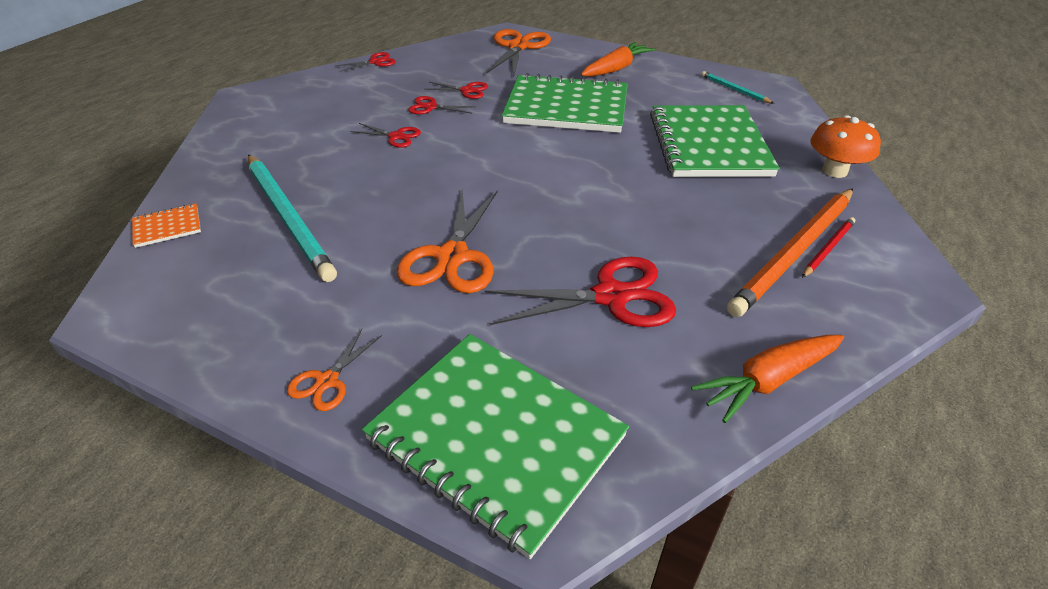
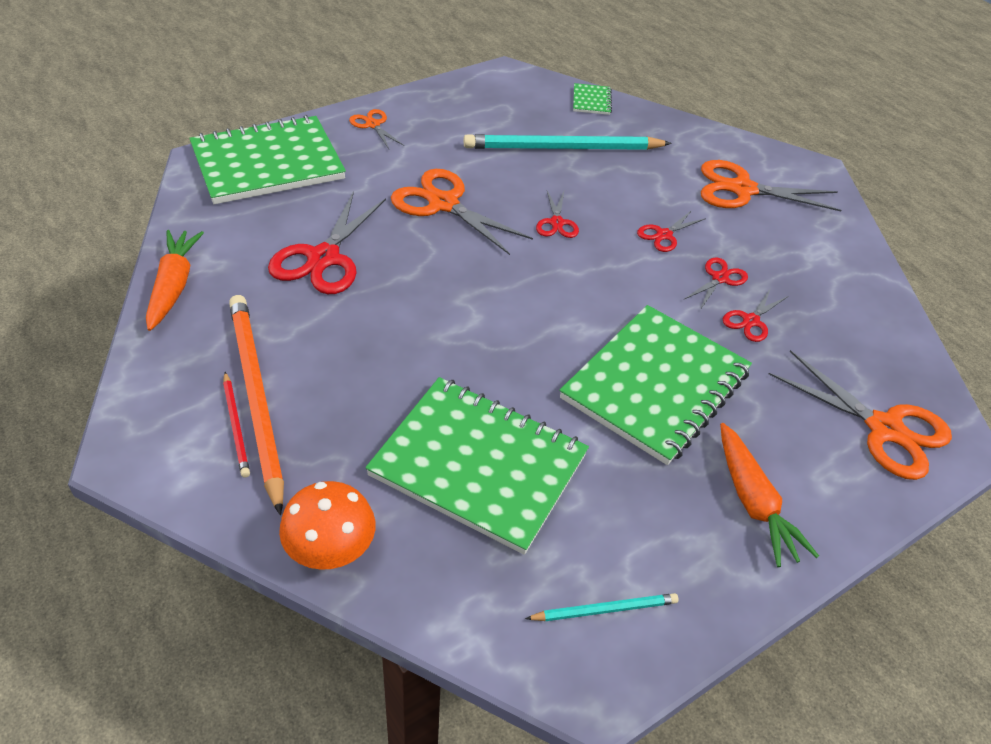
camera: 115 degrees right, 5 degrees up
(167, 227) = (591, 101): orange notebook -> green notebook
(298, 118) = (742, 189): none -> orange scissors
(375, 62) = (874, 276): red scissors -> red scissors (556, 223)

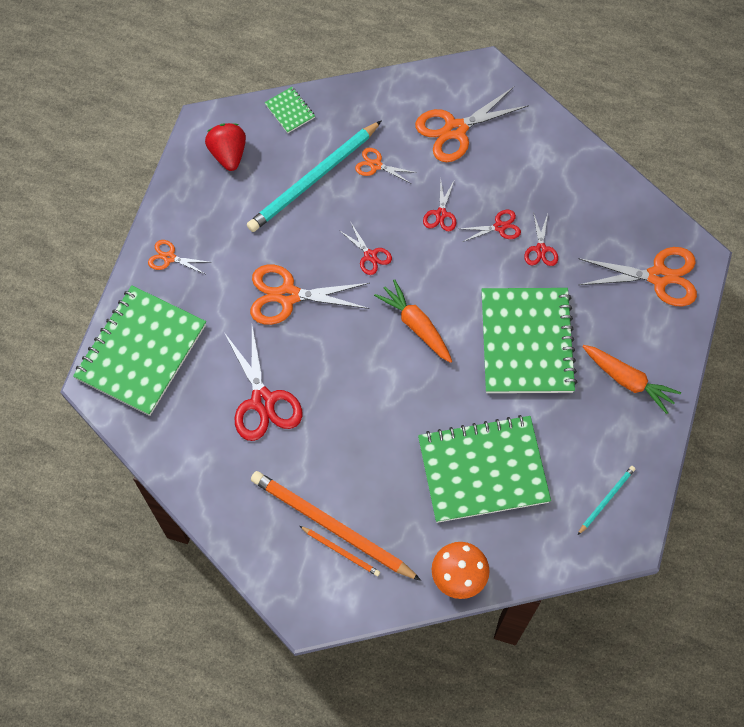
camera: 35 degrees left, 20 degrees up
(174, 286) = (200, 495): orange carrot -> orange carrot (416, 325)
(236, 426) = (341, 551): red pencil -> orange pencil
(505, 97) = (228, 154): none -> red strawberry
(634, 170) = (376, 165): none -> orange scissors
(719, 278) = (500, 227): red scissors -> red scissors turned 75 degrees clockwise

